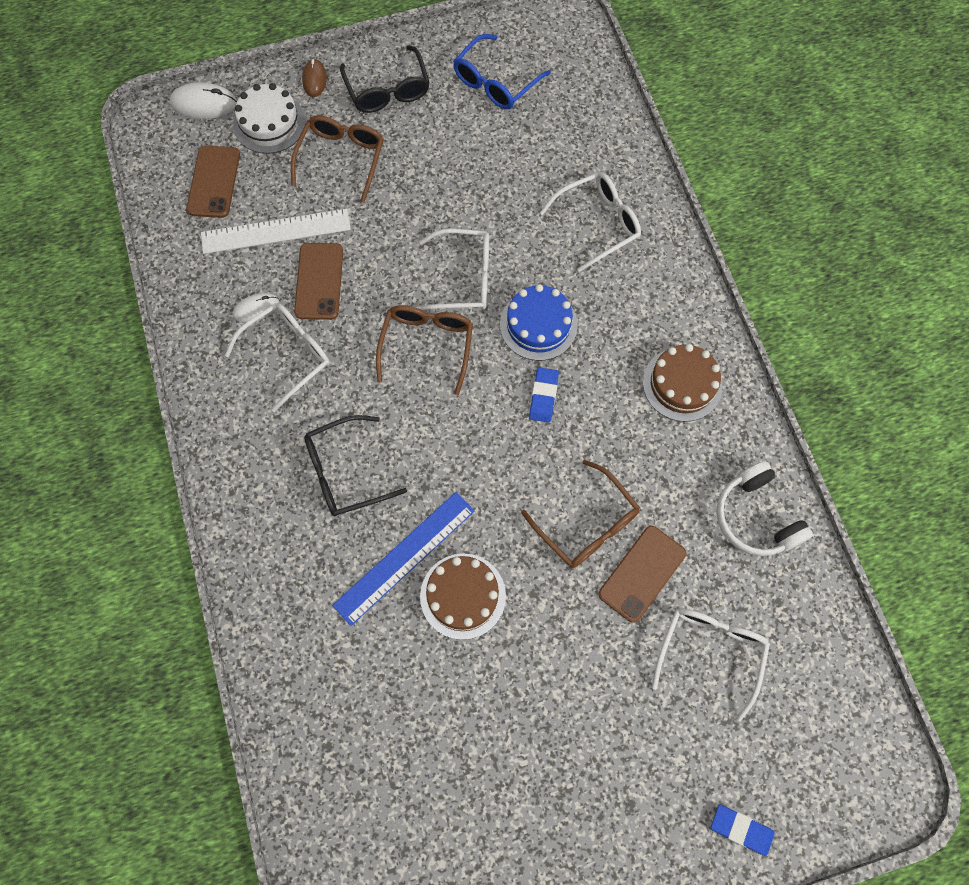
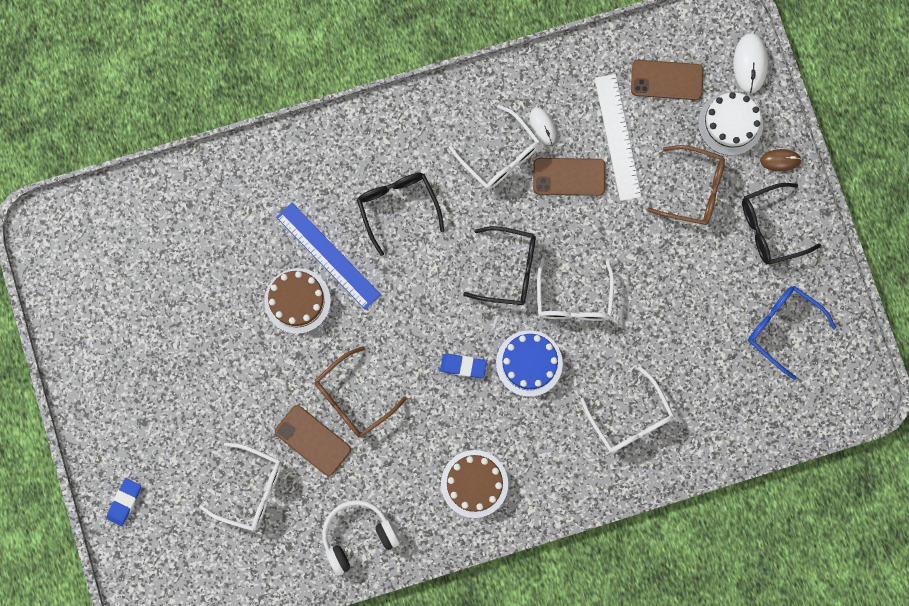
camera: 90 degrees right, 10 degrees up
(427, 345) = (509, 269): brown glasses -> black glasses

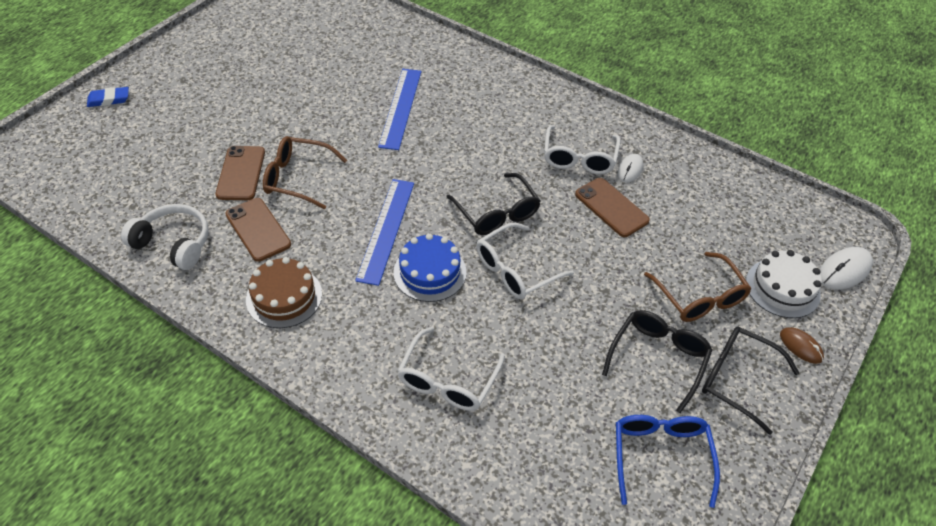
camera: 50 degrees right, 30 degrees down
(251, 489) = (169, 159): white glasses -> none
(297, 301) = (349, 109): brown cake -> none
(397, 207) = (476, 124): black glasses -> black glasses (658, 358)
(463, 366) = (386, 230): blue eraser -> blue ruler
(617, 137) = (678, 219): white ruler -> none
(667, 80) = (759, 223): brown phone -> brown phone (258, 229)

